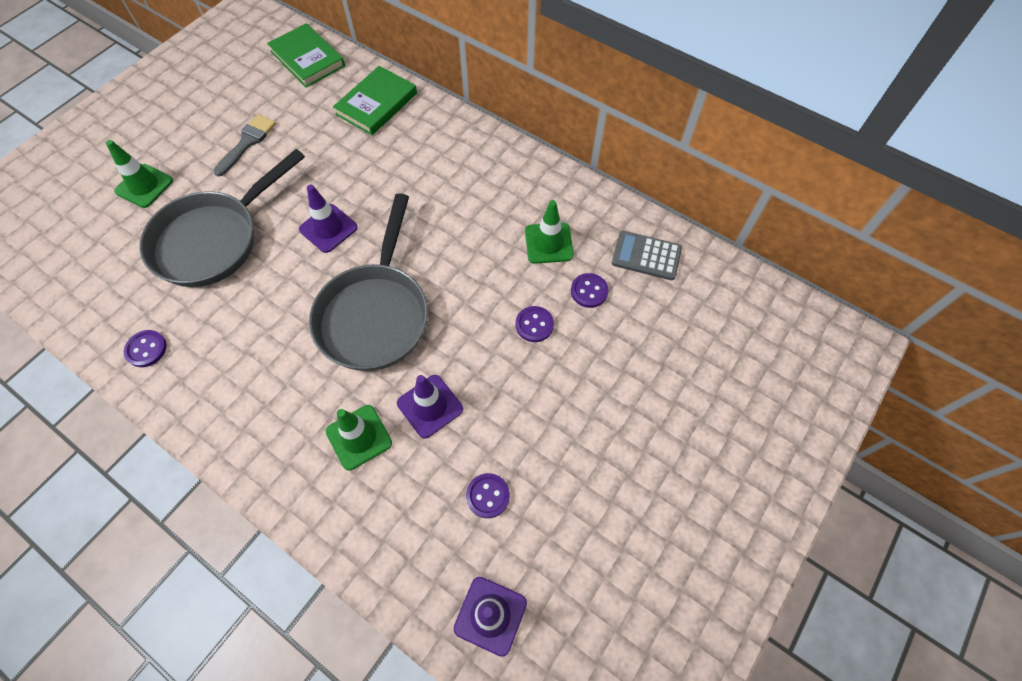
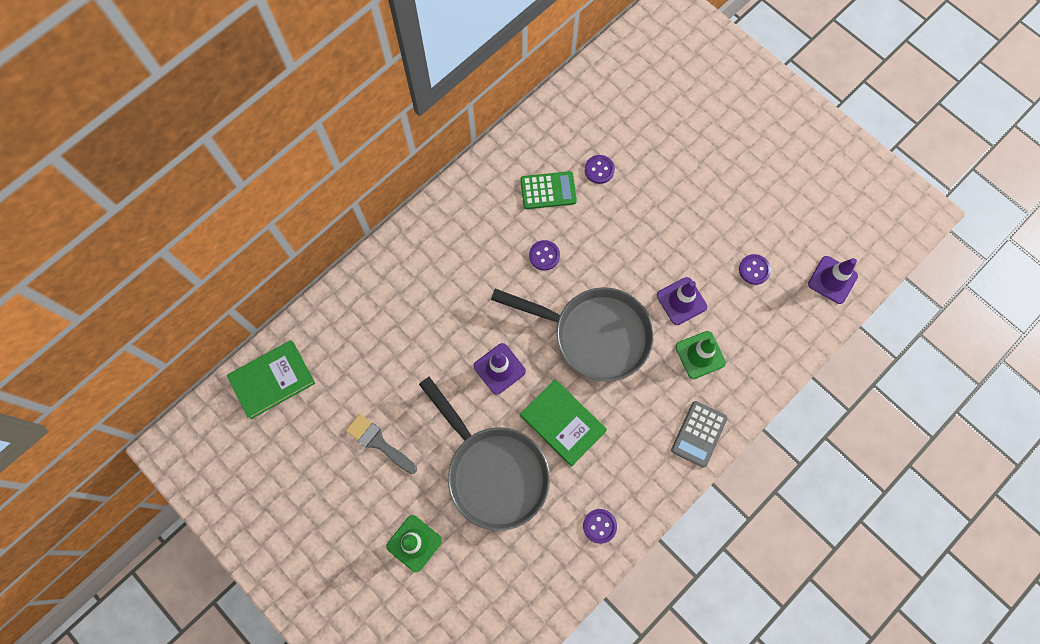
camera: 80 degrees left, 10 degrees up
(376, 104) = (355, 315): green book -> green book (563, 423)
(534, 325) = (623, 215): purple button -> purple button (544, 256)
(548, 243) = (548, 190): green traffic cone -> green calculator
(646, 256) = (573, 121): grey calculator -> grey calculator (698, 434)

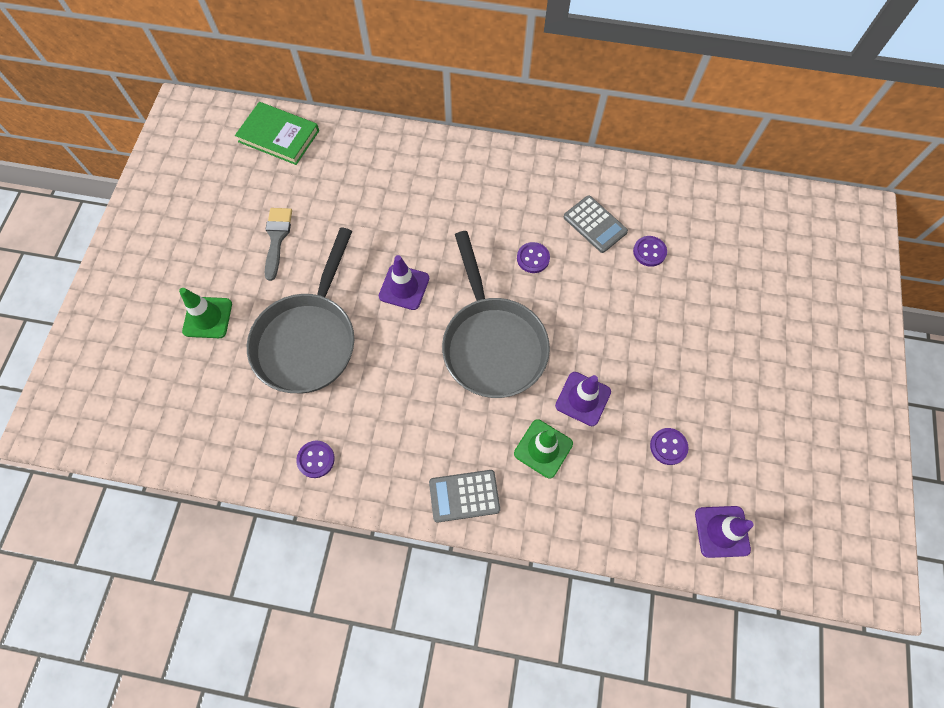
camera: 55 degrees right, 5 degrees down
(548, 190) = (595, 224): green calculator -> grey calculator
(563, 423) = (391, 368): green book -> none

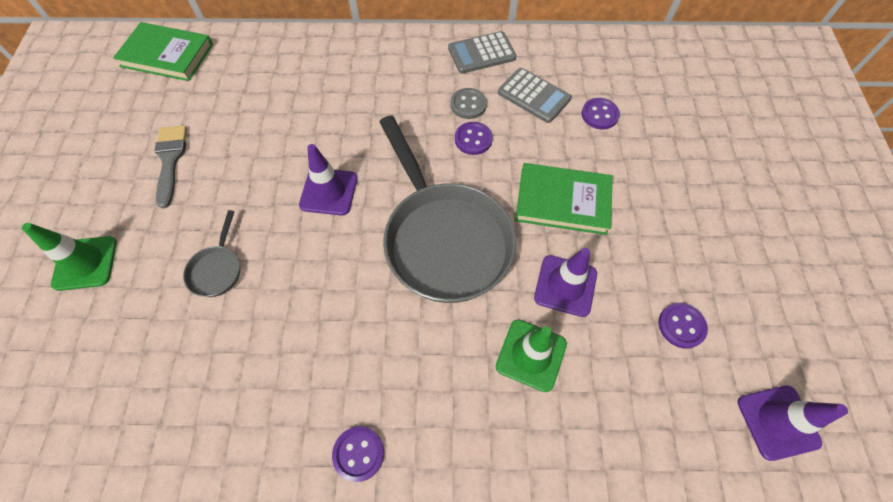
camera: 10 degrees left, 5 degrees down
(309, 339) = (217, 269): grey pan -> grey pan, size x0.42
(316, 459) = (238, 422): purple button -> purple button (358, 453)
(464, 496) = (442, 436): grey calculator -> grey calculator (481, 53)
(535, 224) = (468, 104): none -> grey button
(597, 327) = (562, 201): none -> green book

